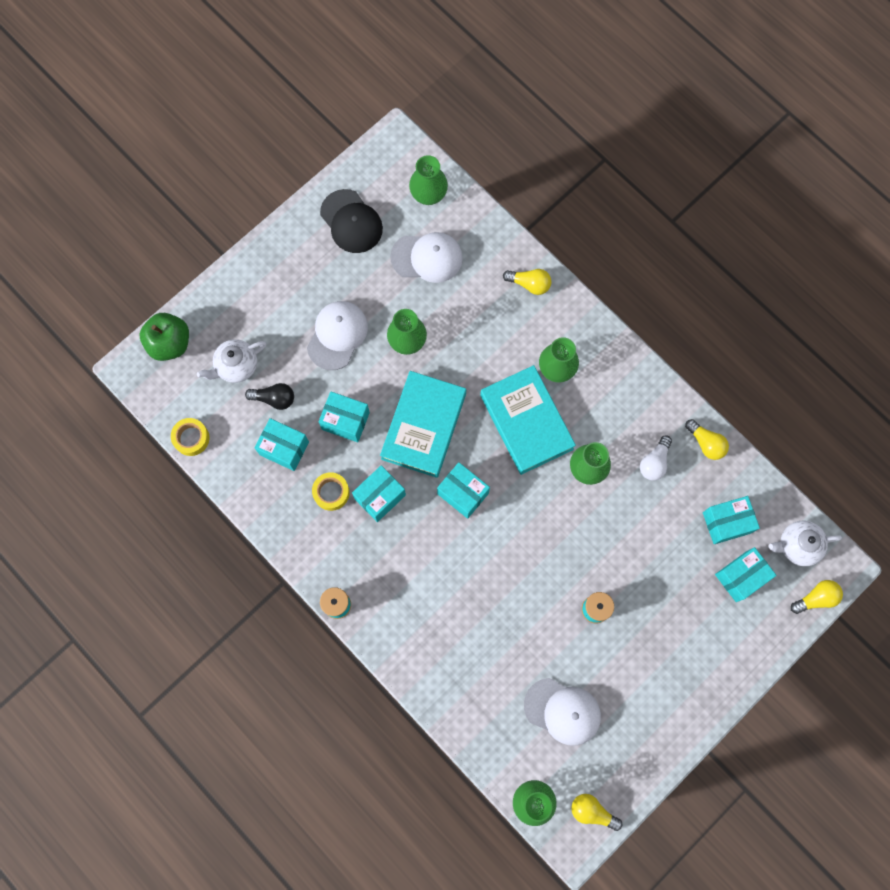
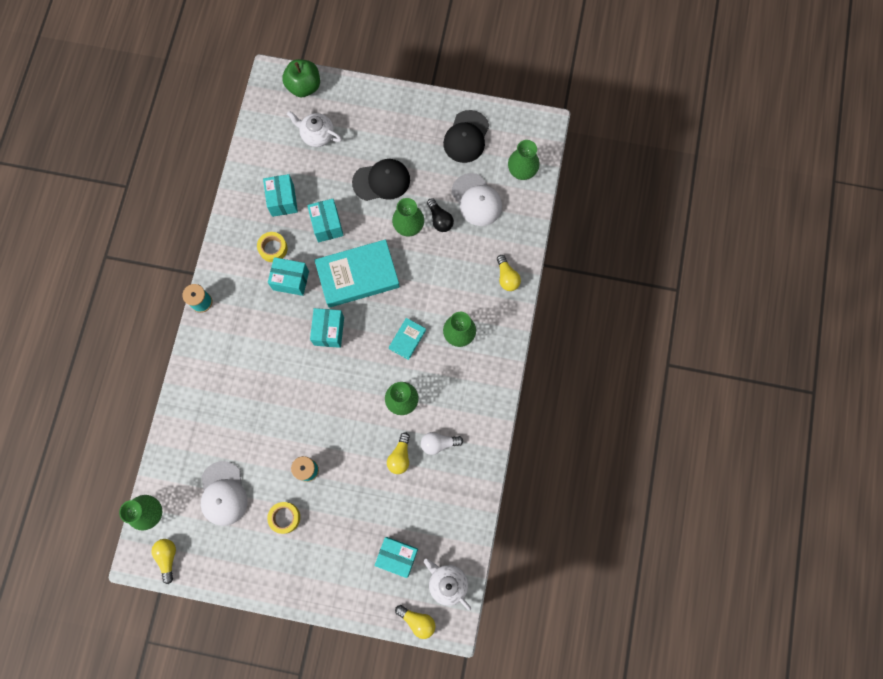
camera: 55 degrees right, 0 degrees up
(191, 438) = (251, 141): yellow tape -> yellow tape (285, 517)
(274, 398) = (311, 172): black light bulb -> black light bulb (440, 219)
(337, 335) = (381, 181): white cap -> black cap
(526, 422) = (407, 339): turquoise book -> turquoise book, size x0.47
(706, 443) = (477, 470): yellow light bulb -> yellow light bulb (400, 456)
(726, 523) = (429, 521): turquoise box -> none

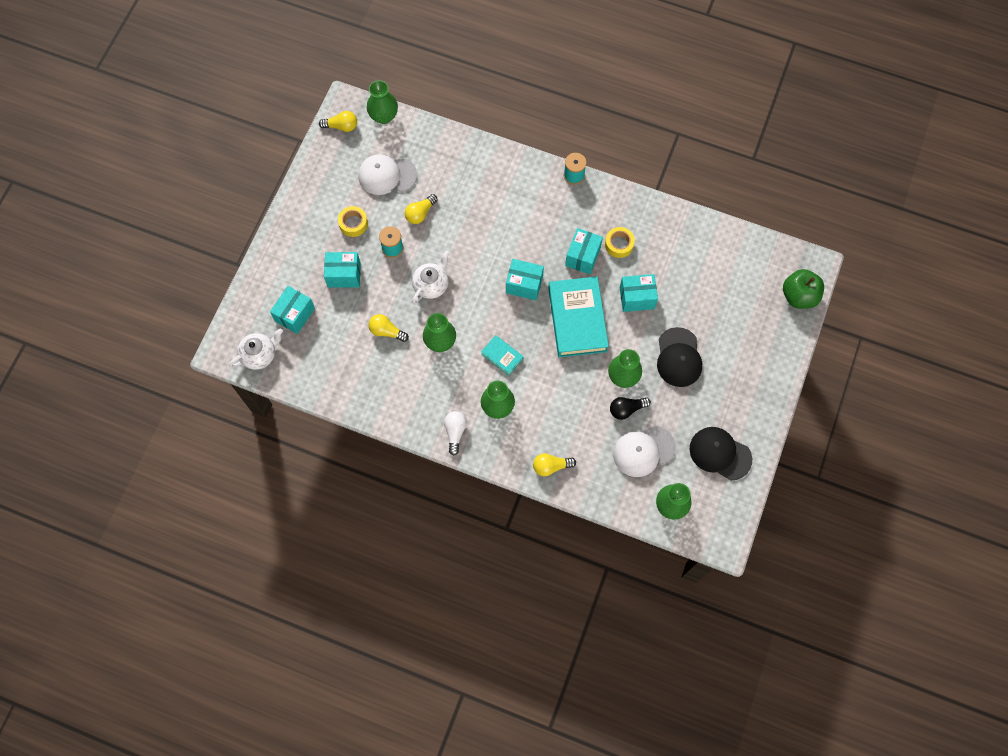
camera: 100 degrees right, 5 degrees down
(283, 200) = (670, 259): turquoise box -> turquoise box (344, 275)
(317, 135) = (740, 301): white teapot -> white teapot (431, 285)
(417, 621) = (233, 323): yellow light bulb -> yellow light bulb (420, 213)
(439, 443) = (391, 369): white light bulb -> white light bulb (455, 432)

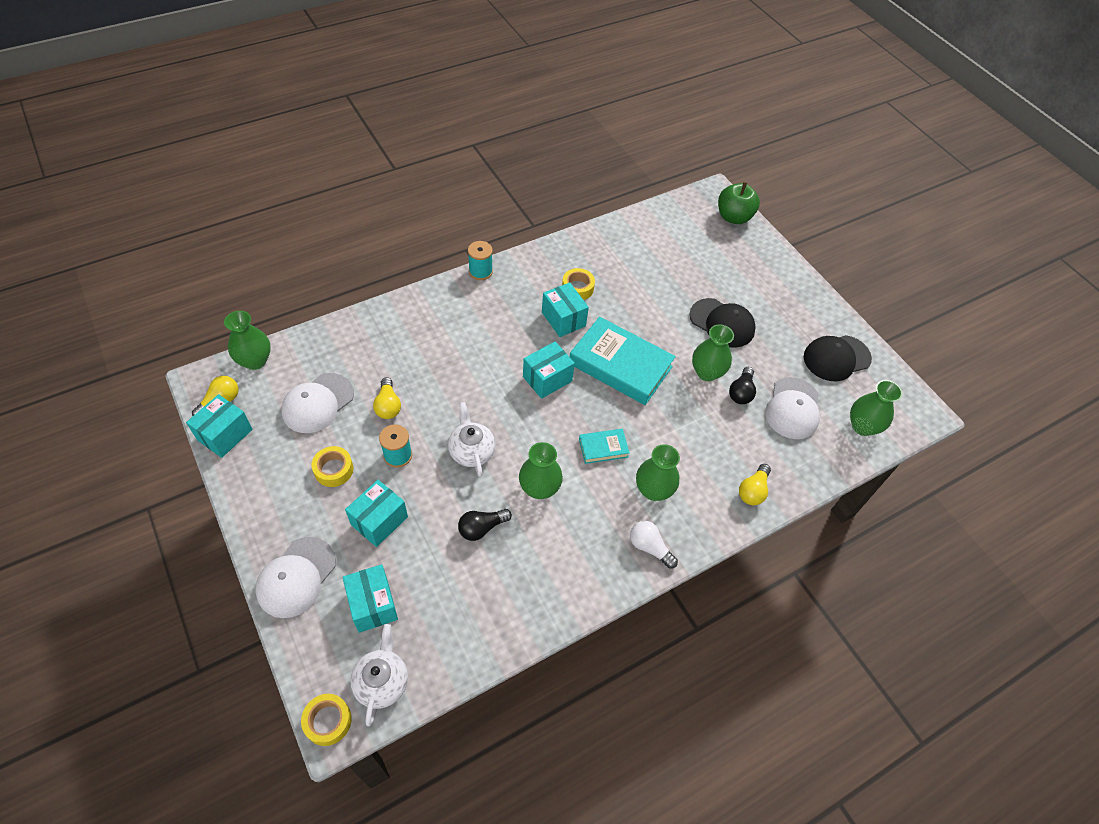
camera: 55 degrees left, 15 degrees down
(220, 347) = (328, 721): none -> yellow tape
(277, 264) = (296, 577): none -> white cap
(386, 331) = (482, 528): yellow light bulb -> black light bulb
(637, 298) = (639, 311): turquoise box -> turquoise box (225, 434)

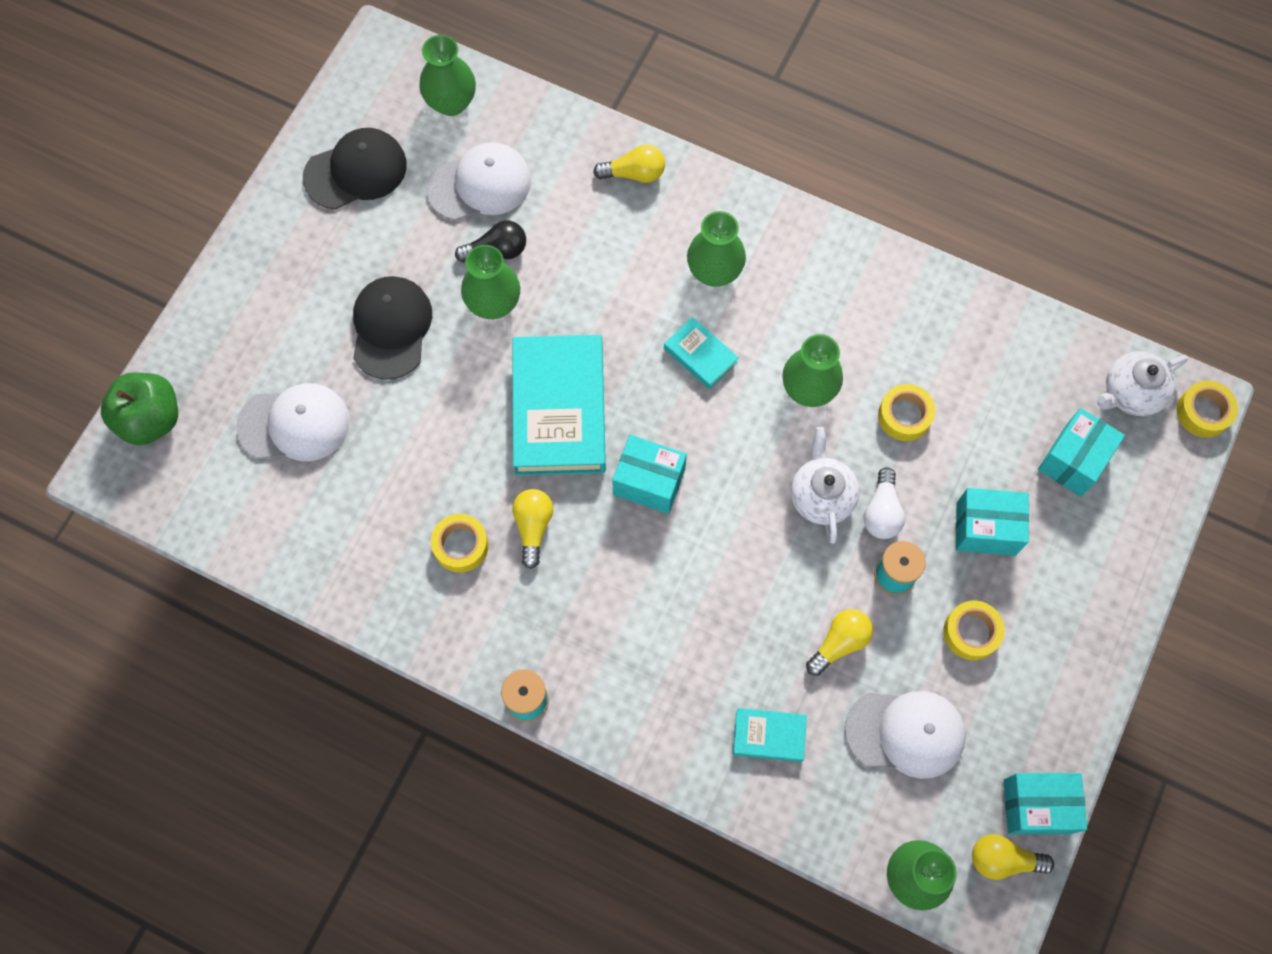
camera: 120 degrees left, 15 degrees up
(296, 577) = (1114, 561): white cap -> white cap (294, 424)
(375, 347) = (769, 736): none -> turquoise book
(471, 451) = (821, 496): white teapot -> white teapot turned 135 degrees clockwise
(482, 528) = (904, 416): black light bulb -> yellow tape
(563, 319) = (533, 527): turquoise box -> yellow light bulb
(649, 547) = (788, 237): white light bulb -> white light bulb (882, 512)
(836, 358) = (356, 171): black cap -> black cap turned 60 degrees counterclockwise

